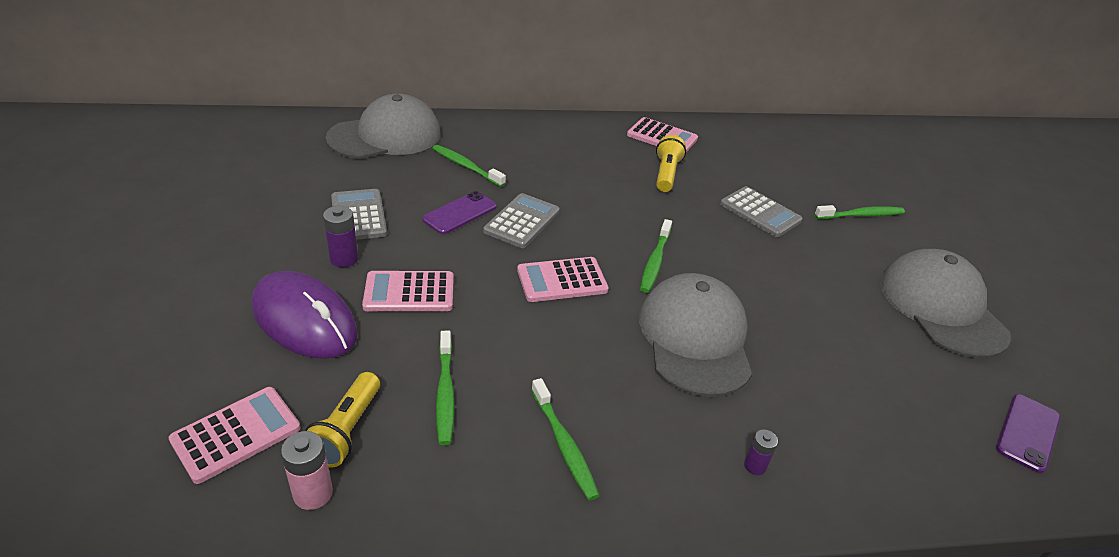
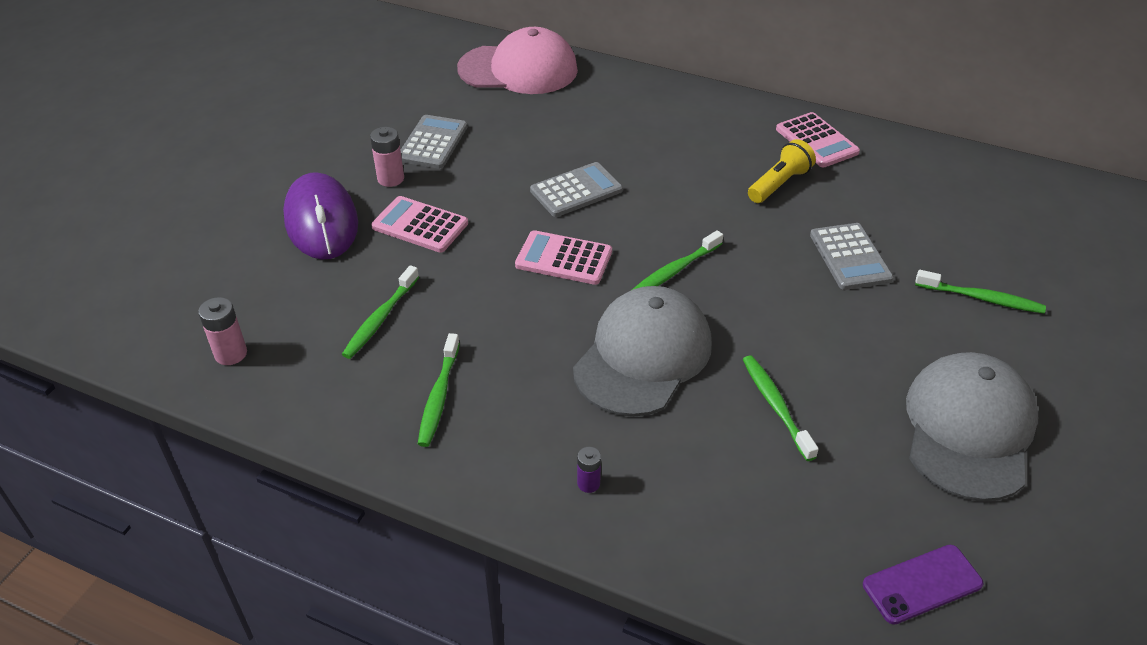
camera: 35 degrees right, 5 degrees up
(236, 434) = (212, 291): pink calculator -> none
(344, 259) = (390, 179): purple battery -> pink battery
(346, 430) = (286, 318): yellow flashlight -> none
(385, 136) = (518, 69): grey cap -> pink cap
(460, 213) = (524, 166): purple phone -> none
(466, 166) = (570, 120): green toothbrush -> green toothbrush (775, 406)

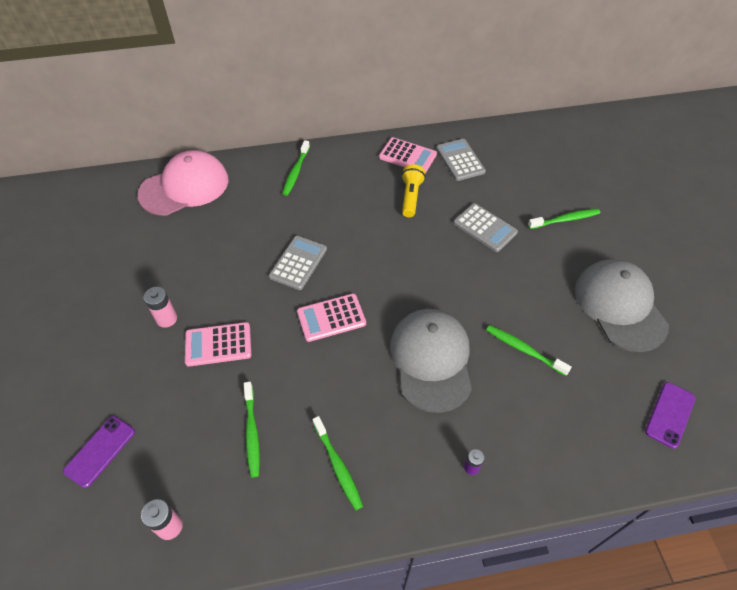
camera: 35 degrees left, 10 degrees up
(229, 259) = (100, 451): none -> purple phone
(321, 221) = (145, 380): purple mouse -> none
(433, 143) = (172, 274): grey calculator -> grey calculator (460, 160)
(674, 271) = (402, 290): green toothbrush -> green toothbrush (296, 172)

